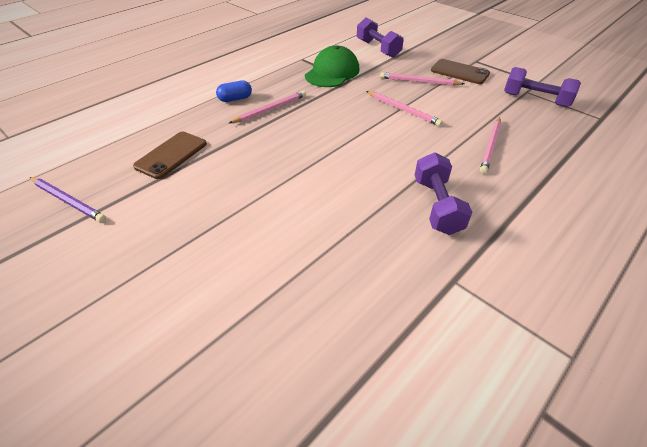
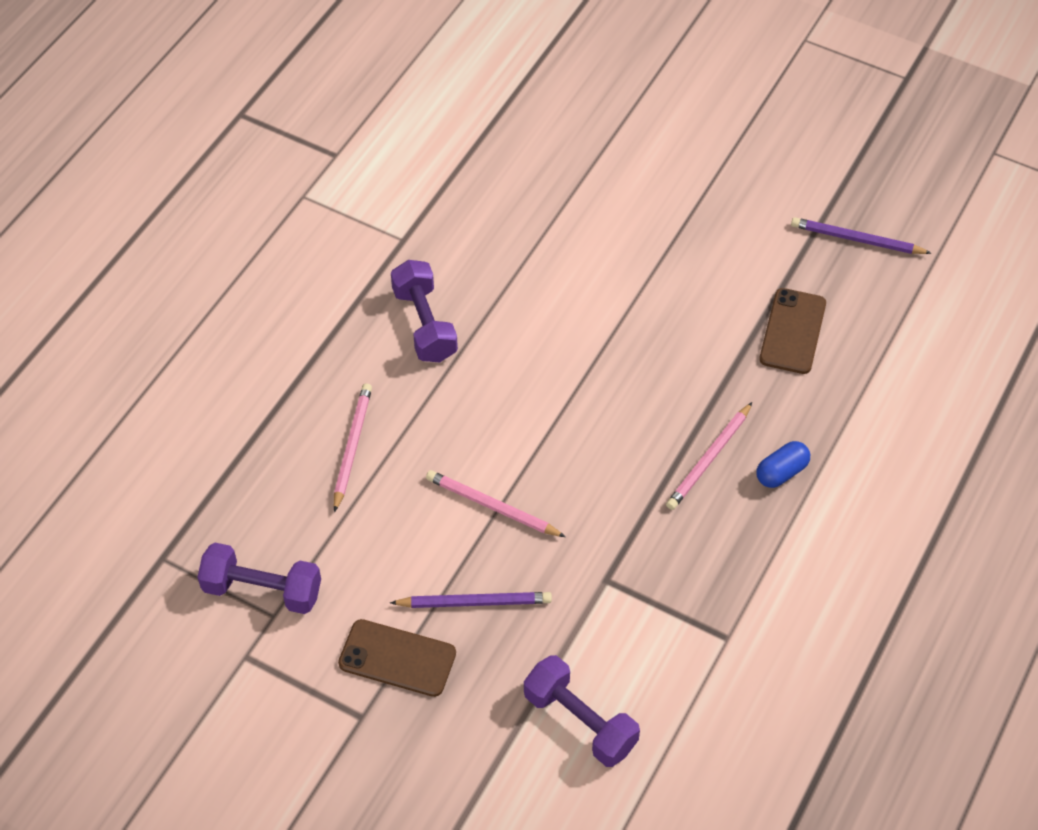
camera: 165 degrees right, 10 degrees up
(332, 72) = (647, 597): green cap -> none
(419, 82) = (474, 602): pink pencil -> purple pencil

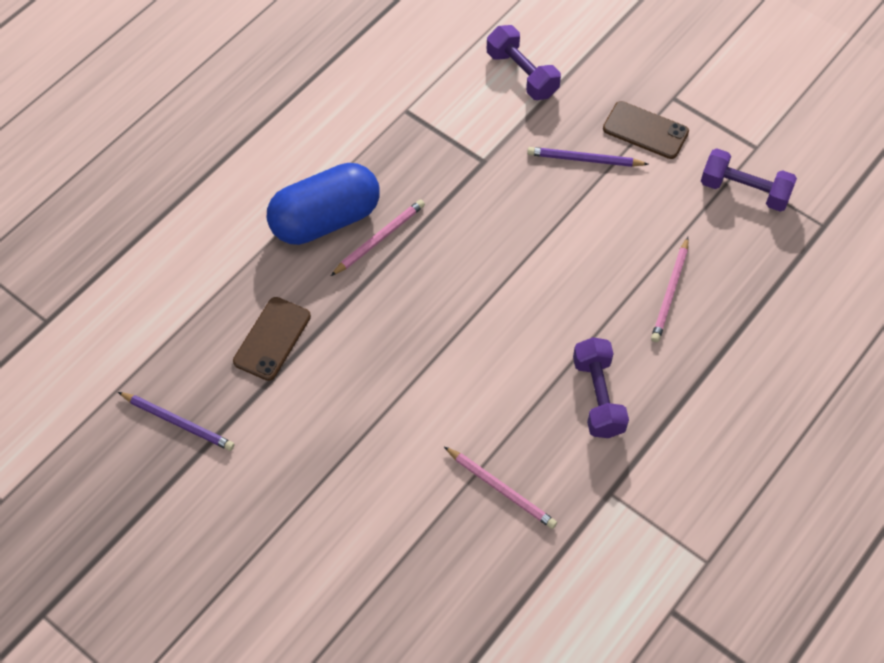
camera: 170 degrees left, 5 degrees up
(492, 507) = (561, 227): pink pencil -> pink pencil (501, 489)
(781, 472) = (325, 220): blue capsule -> blue capsule, size x2.35

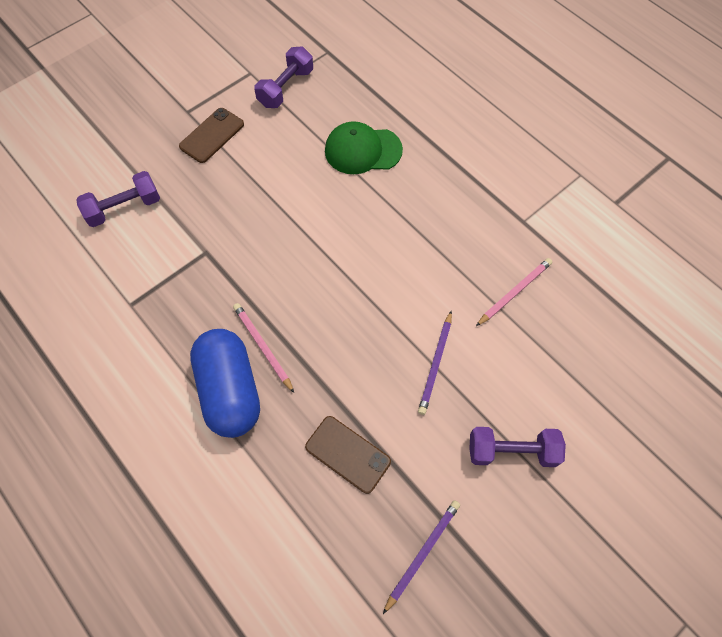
camera: 80 degrees left, 5 degrees up
(584, 160) = (227, 180): purple pencil -> purple pencil (436, 364)
(598, 397) = (444, 213): purple dumbbell -> purple dumbbell (512, 451)
(670, 292) = (363, 150): pink pencil -> green cap

